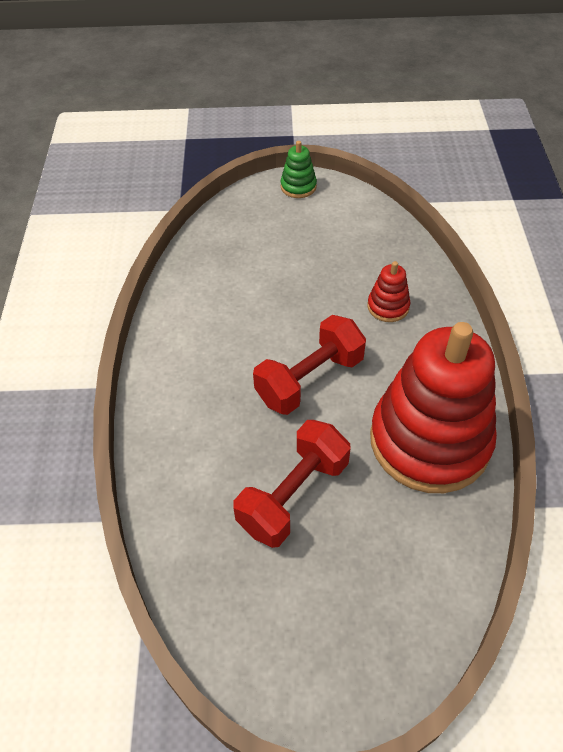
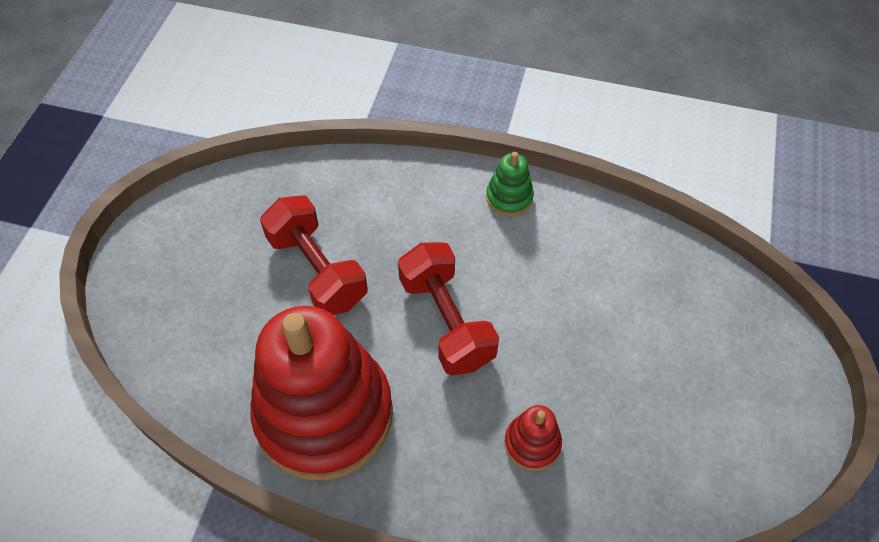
camera: 105 degrees right, 5 degrees up
(298, 187) = (799, 405): green stacking toy -> green stacking toy (509, 197)

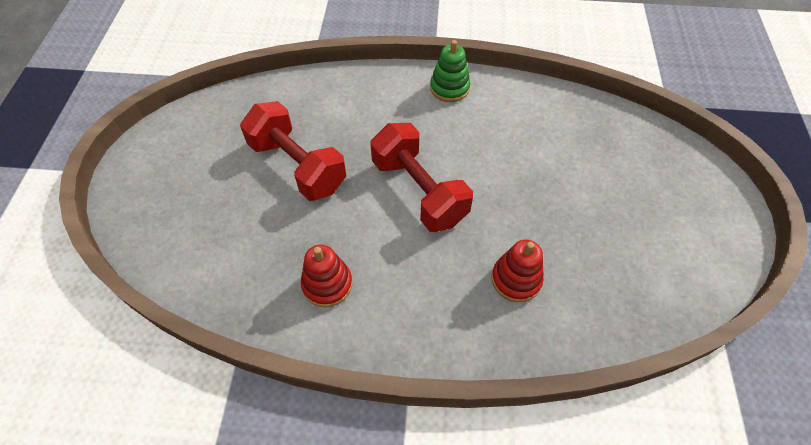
camera: 10 degrees left, 0 degrees up
(324, 414) = (327, 284): red stacking toy -> red stacking toy, size x0.40

